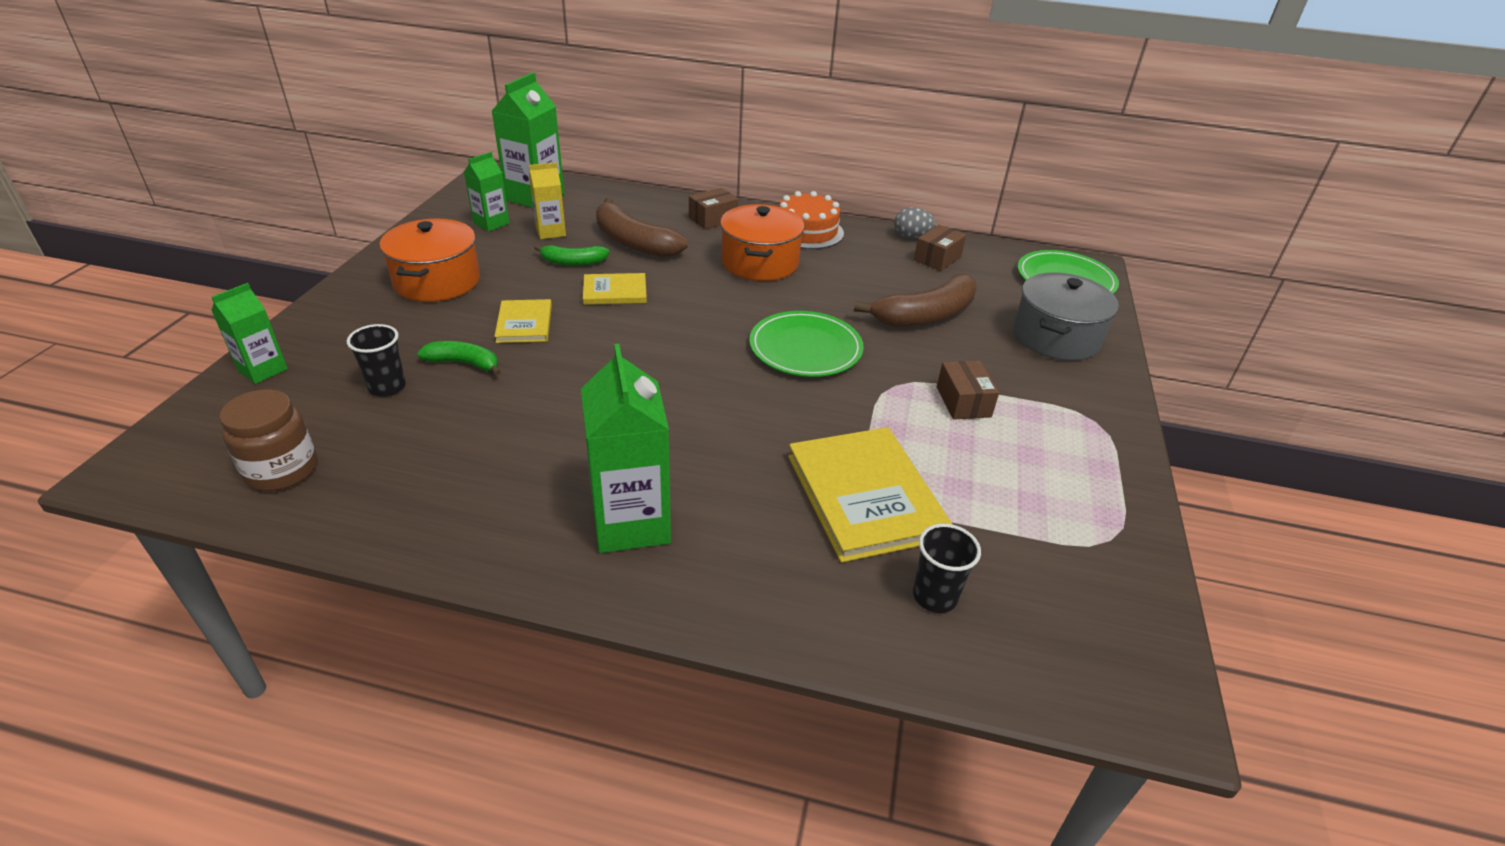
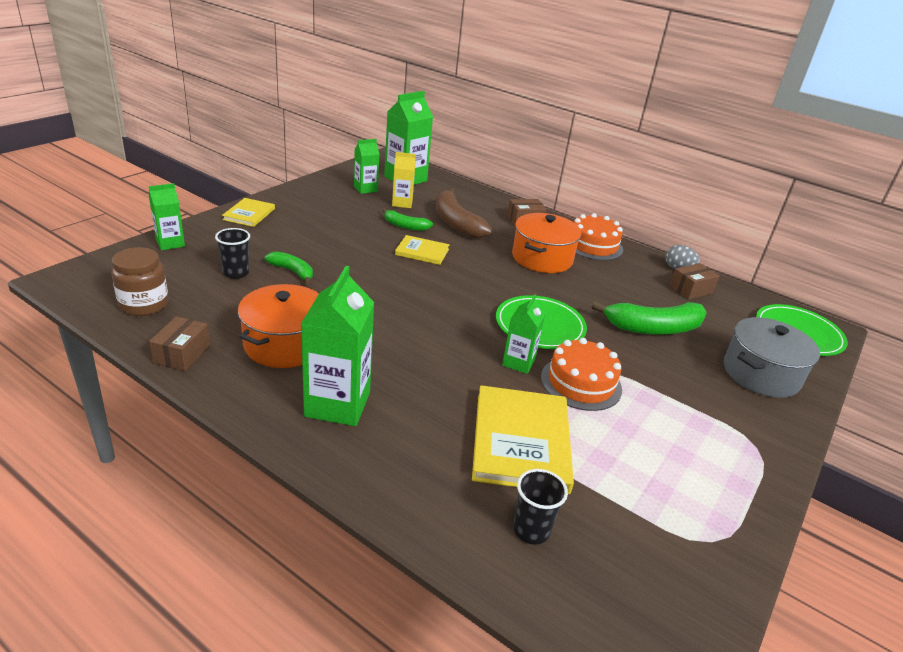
camera: 20 degrees right, 5 degrees down
(437, 281) = (307, 216): orange pot -> orange pot (285, 344)
(524, 324) = (347, 257): yellow book -> yellow book (249, 214)
(808, 401) = (518, 362): none -> green carton
(888, 404) = (581, 383): none -> orange cake
(925, 316) = (653, 328): brown banana -> green banana
(963, 402) = (646, 399): brown box -> brown box (182, 354)

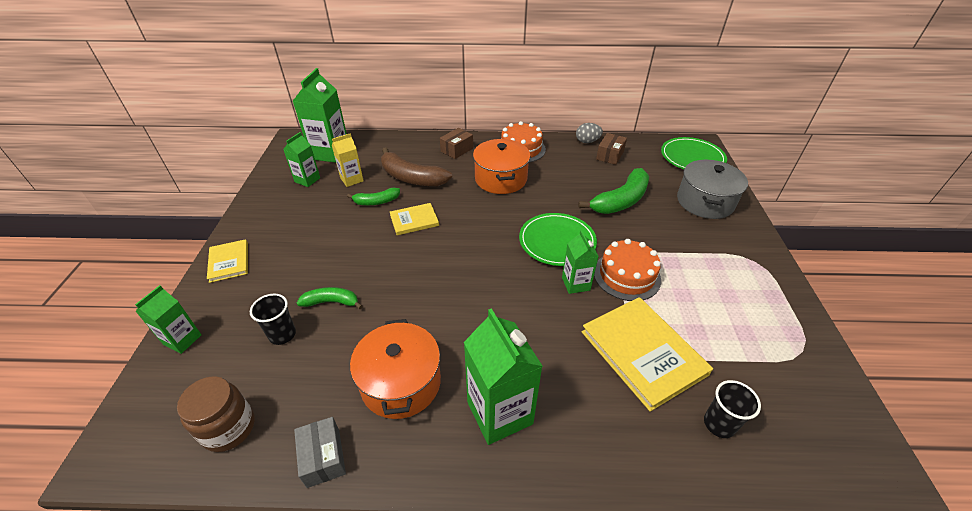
camera: 30 degrees left, 10 degrees up
(182, 354) = (323, 457): brown box -> grey box

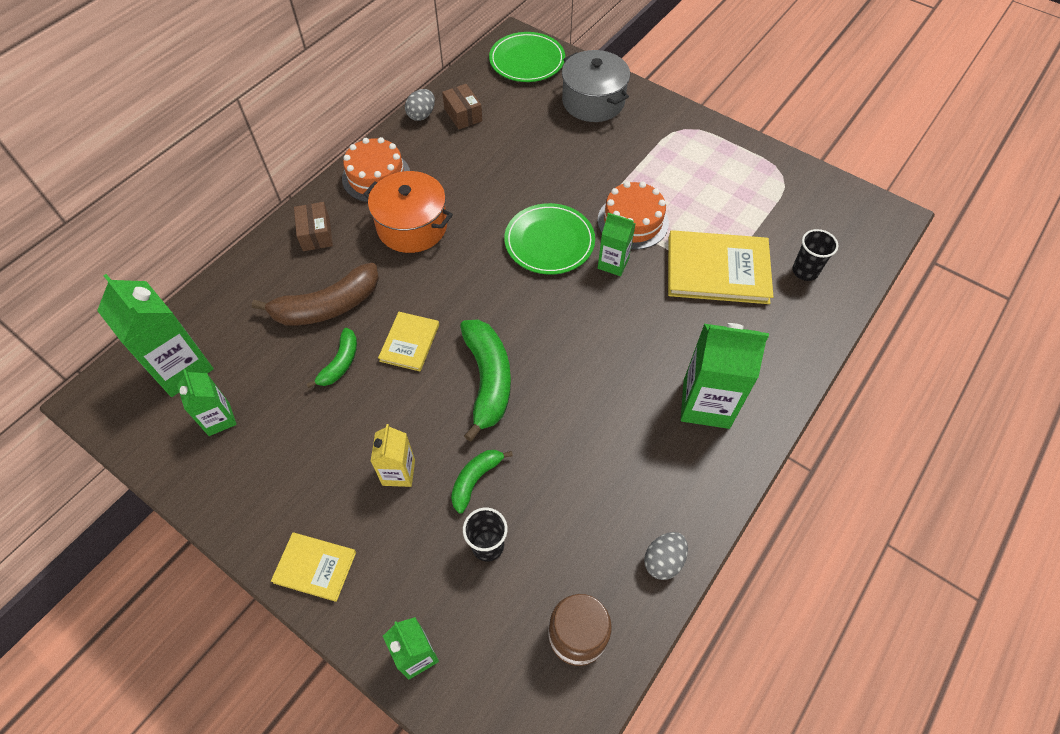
camera: 55 degrees left, 15 degrees up
(323, 457) = (663, 561): grey box -> grey egg
(352, 179) = (269, 369): yellow carton -> yellow carton (398, 472)
(401, 383) = (625, 463): orange pot -> none
(620, 201) = (537, 156): green banana -> green banana (488, 380)

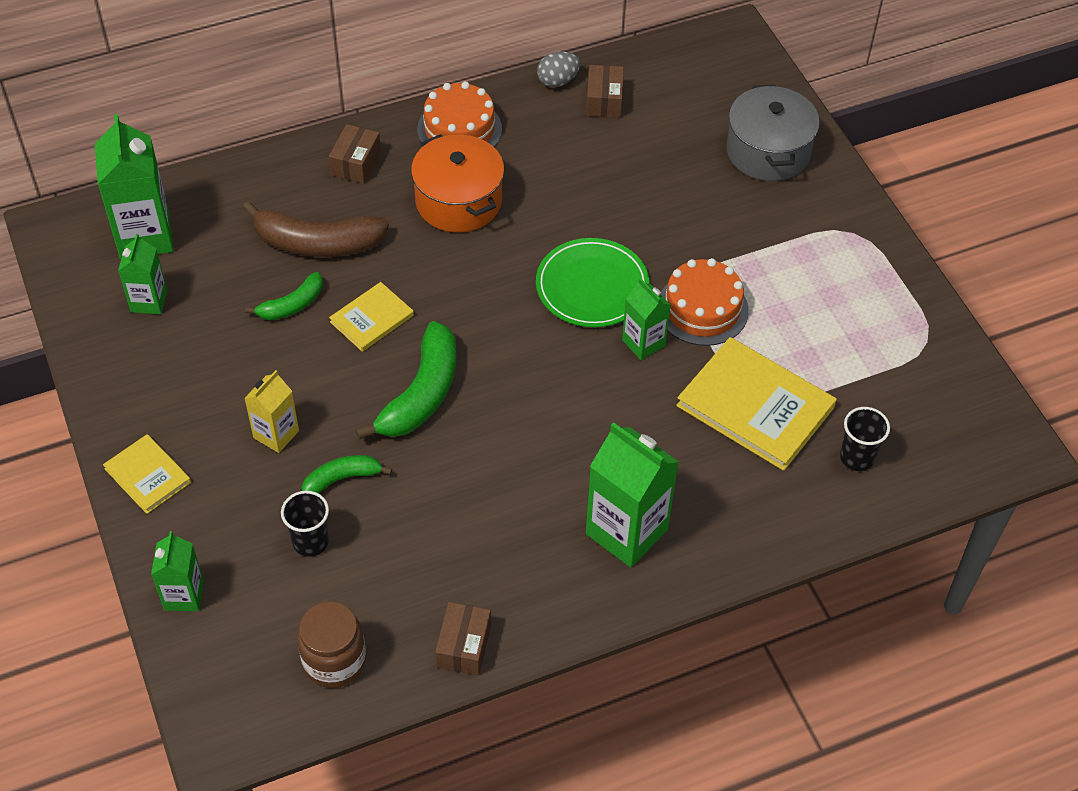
camera: 30 degrees right, 5 degrees down
(527, 60) = (728, 67): green plate -> none
(663, 561) = (464, 646): grey egg -> brown box

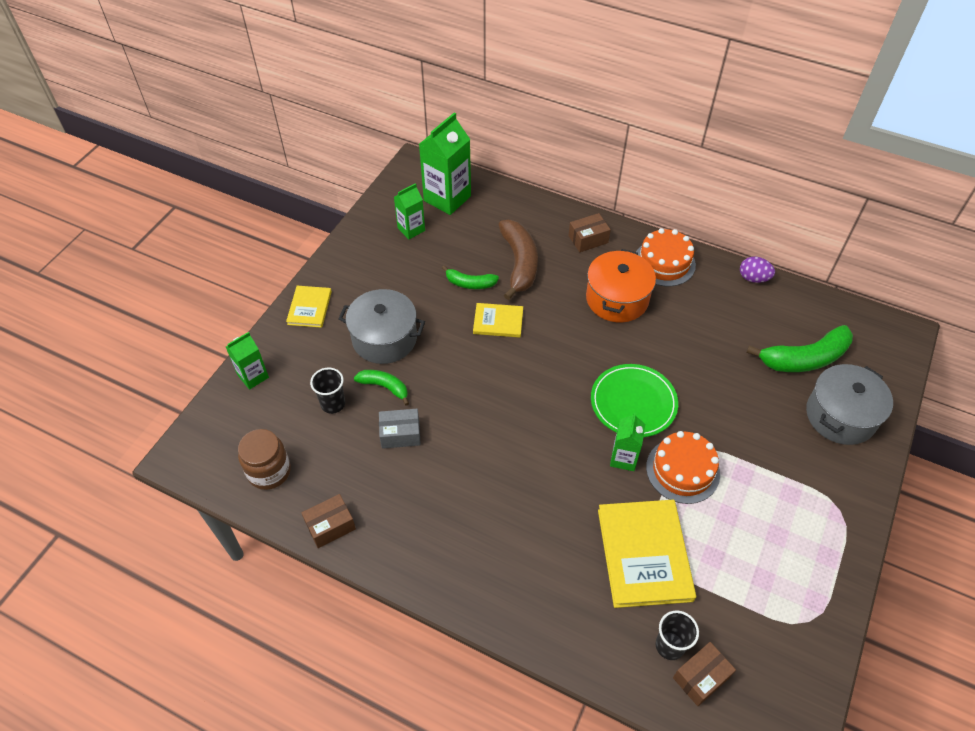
camera: 50 degrees right, 0 degrees up
(276, 434) = (384, 338): yellow carton -> grey pot
(317, 243) = (519, 263): brown banana -> brown banana turned 150 degrees counterclockwise
(418, 506) = (400, 434): none -> grey box
(421, 394) = (474, 380): green banana -> green banana (804, 359)
(558, 81) = (753, 278): grey egg -> purple egg
(604, 101) = (768, 309): brown box -> brown box (701, 677)
(626, 532) = (483, 551): green carton -> none

